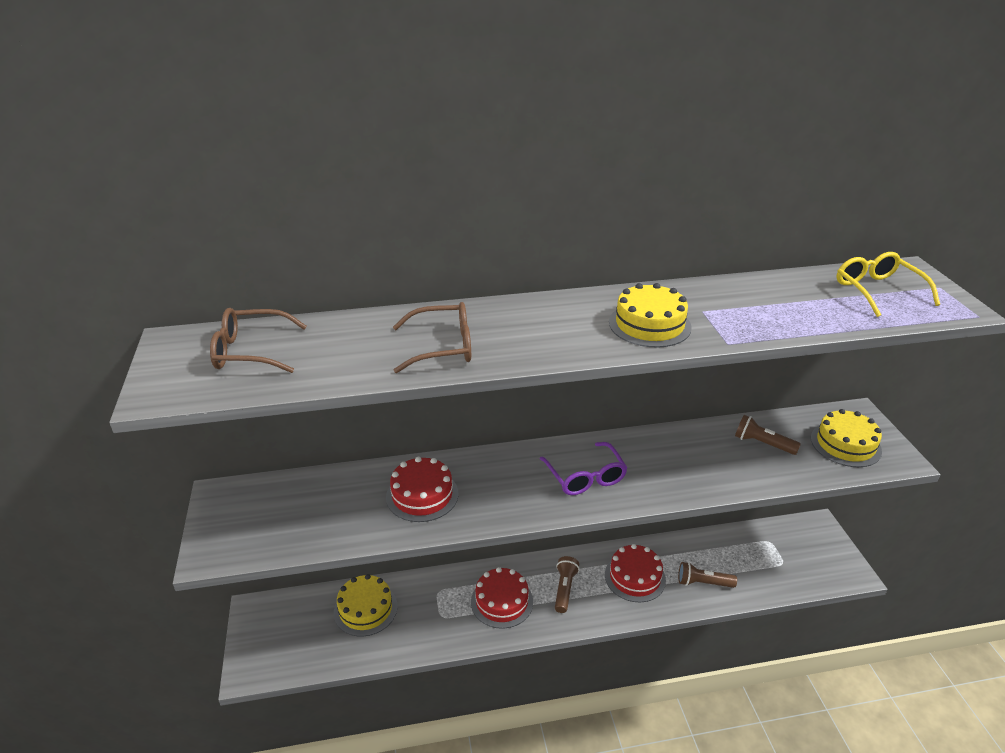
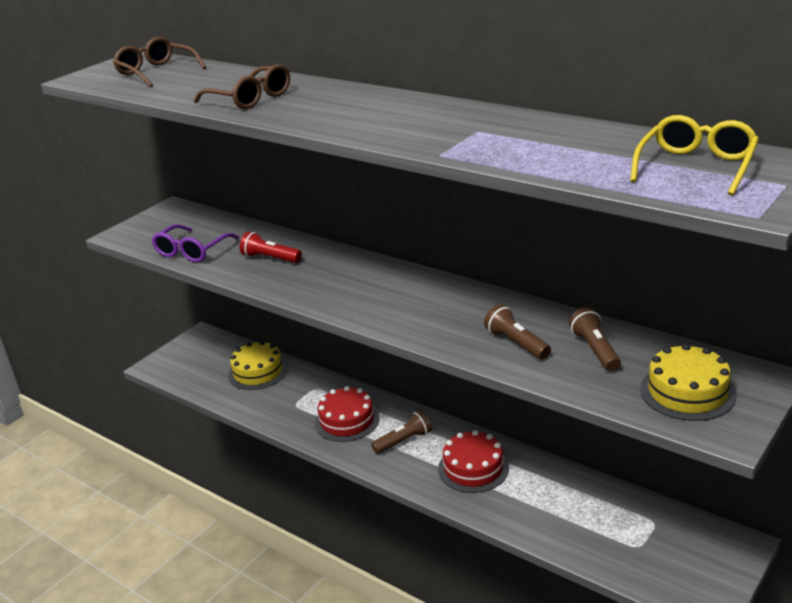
camera: 50 degrees right, 5 degrees down
(422, 495) = (270, 258): red cake -> red flashlight
(585, 476) = (394, 299): purple glasses -> purple glasses (192, 251)
(649, 324) = (412, 127): yellow cake -> none
(703, 583) = (528, 509): brown flashlight -> brown flashlight (516, 343)

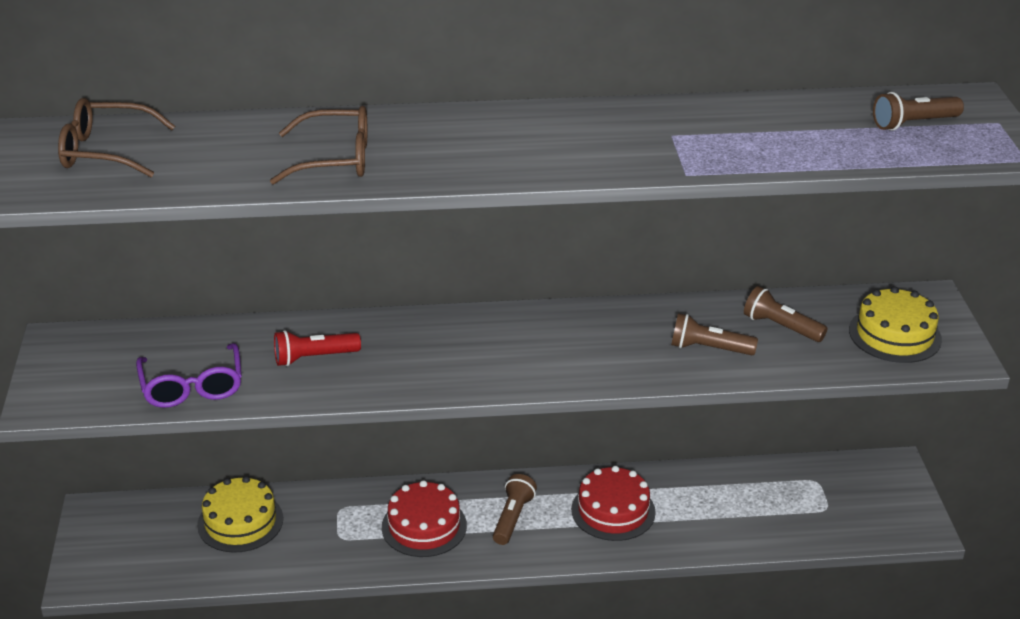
camera: 45 degrees left, 5 degrees up
(695, 167) = (913, 123): yellow glasses -> brown flashlight

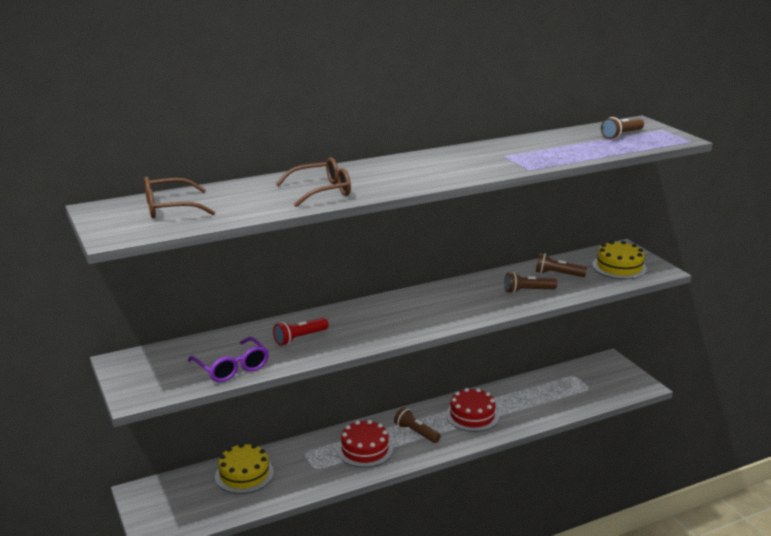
camera: 20 degrees left, 10 degrees down
(513, 517) = (416, 432): brown flashlight -> brown flashlight turned 45 degrees counterclockwise

